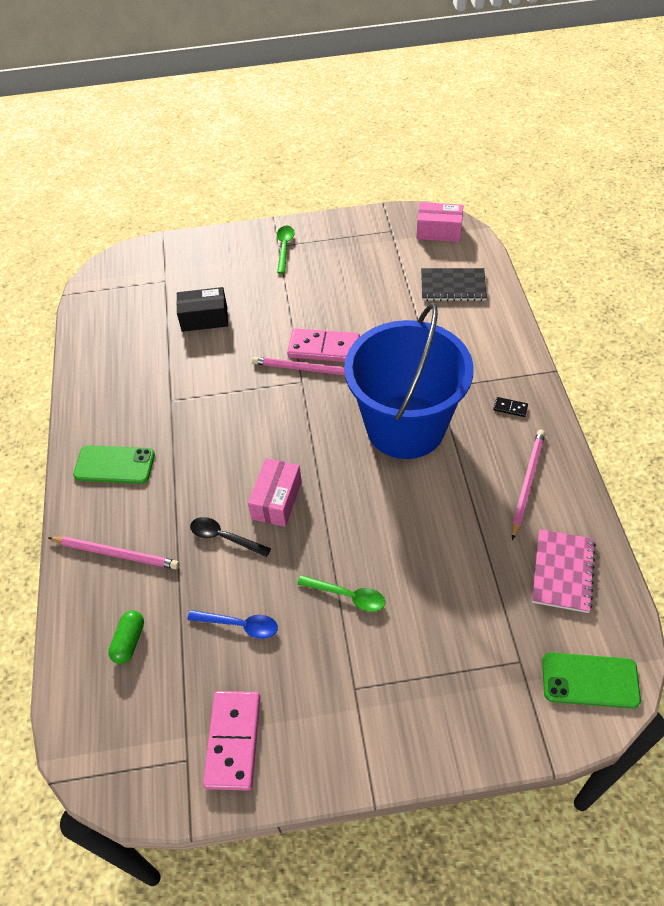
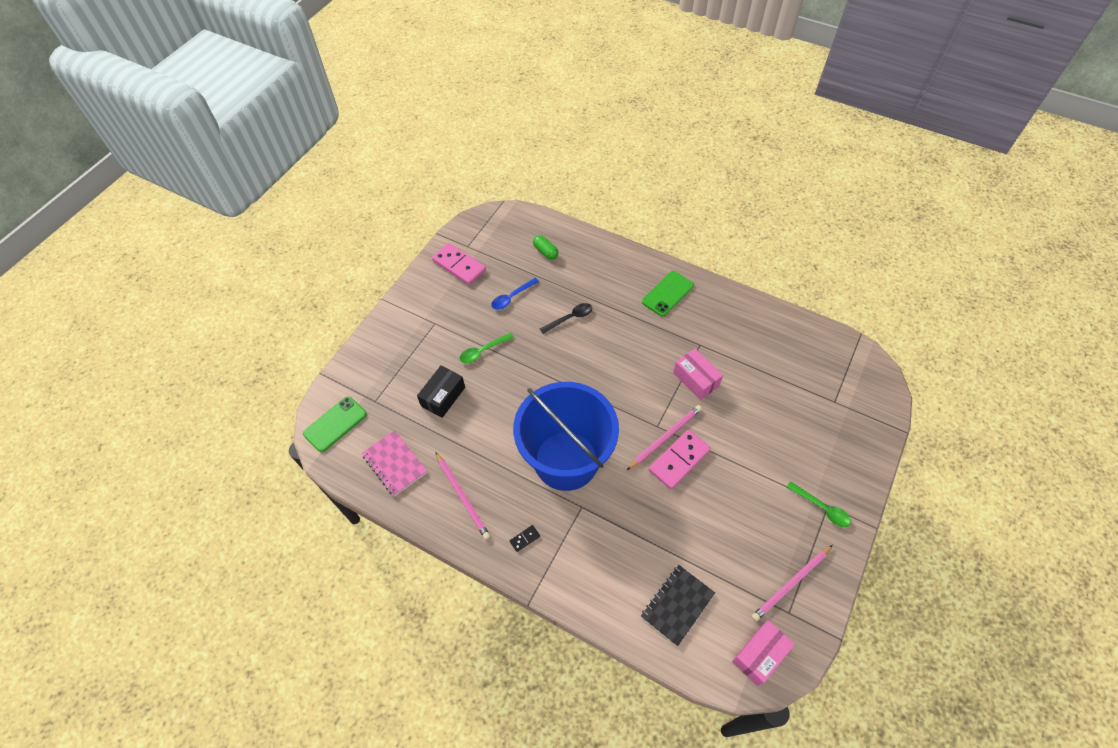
camera: 125 degrees right, 5 degrees up
(116, 554) = (602, 268): pink pencil -> pink pencil (791, 583)
(204, 318) = (770, 404): black box -> black box (443, 396)
(276, 500) = (572, 355): pink box -> pink box (696, 379)

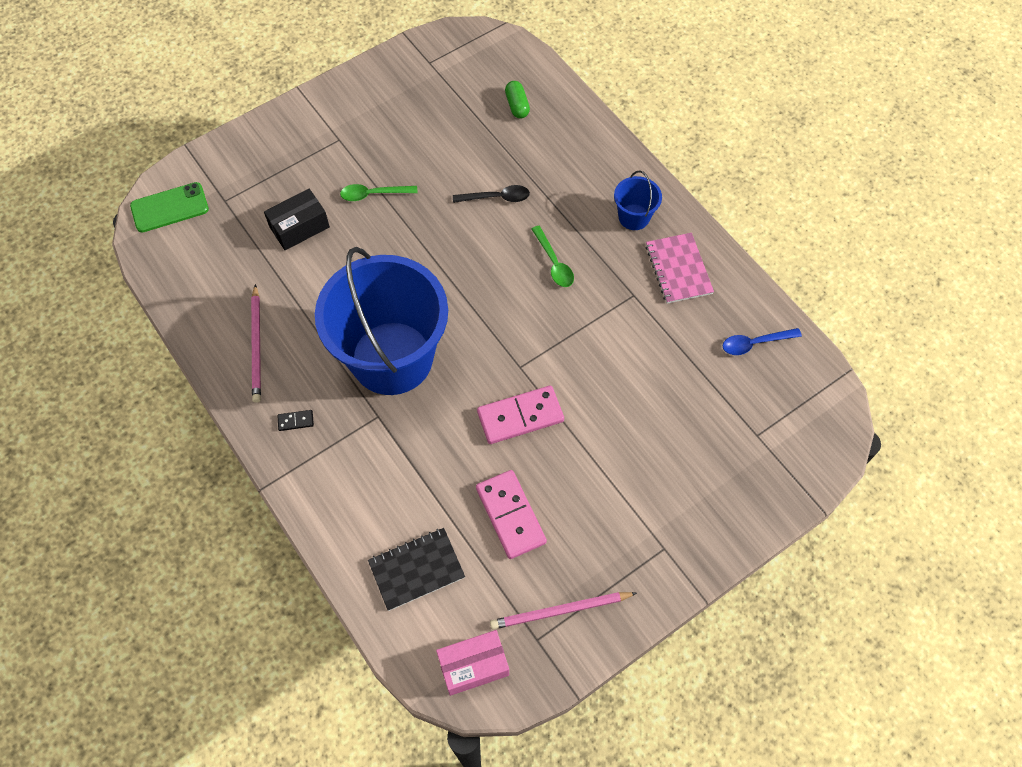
camera: 25 degrees right, 5 degrees up
(395, 463) = (207, 278): pink notebook -> pink notebook (678, 269)
(459, 265) = (405, 82): pink domino -> pink domino (511, 515)
(512, 297) = (444, 145): blue spoon -> blue spoon (755, 343)
(665, 437) = (521, 384): pink pencil -> none
(667, 294) = (634, 217): green phone -> blue bucket
(696, 379) = (601, 333): pink box -> none
(821, 508) = (654, 548): green spoon -> green spoon (554, 263)

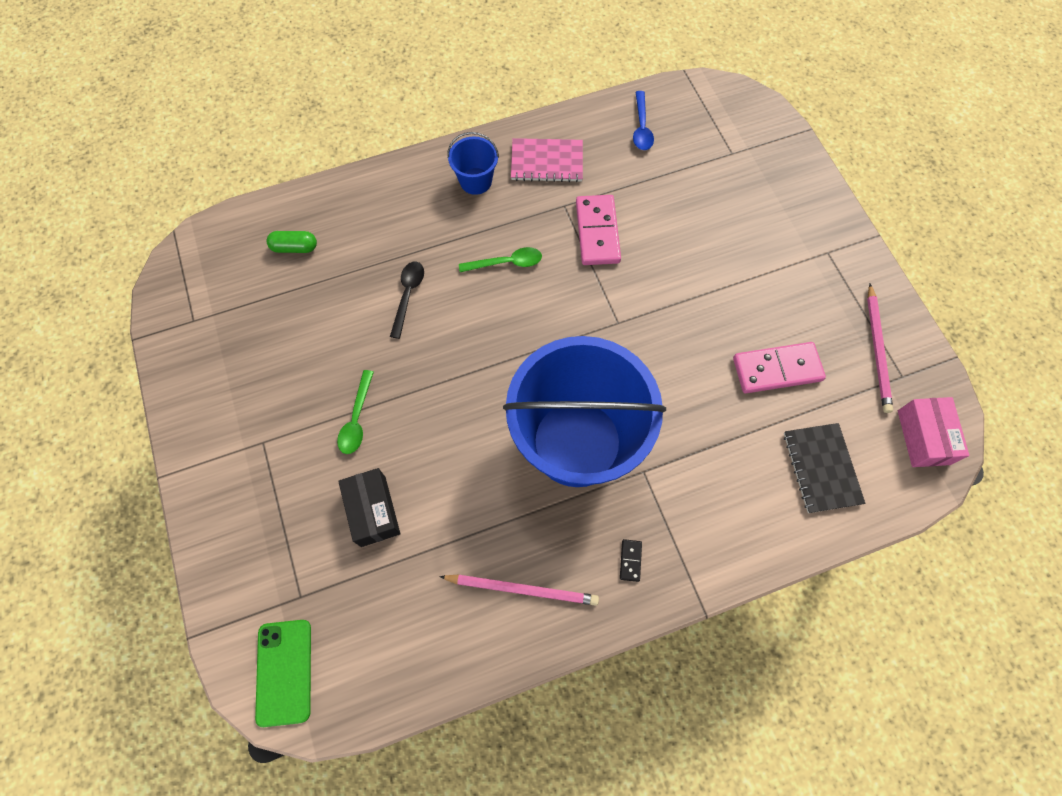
camera: 75 degrees left, 5 degrees up
(520, 416) = (673, 335): pink domino -> pink domino (597, 232)

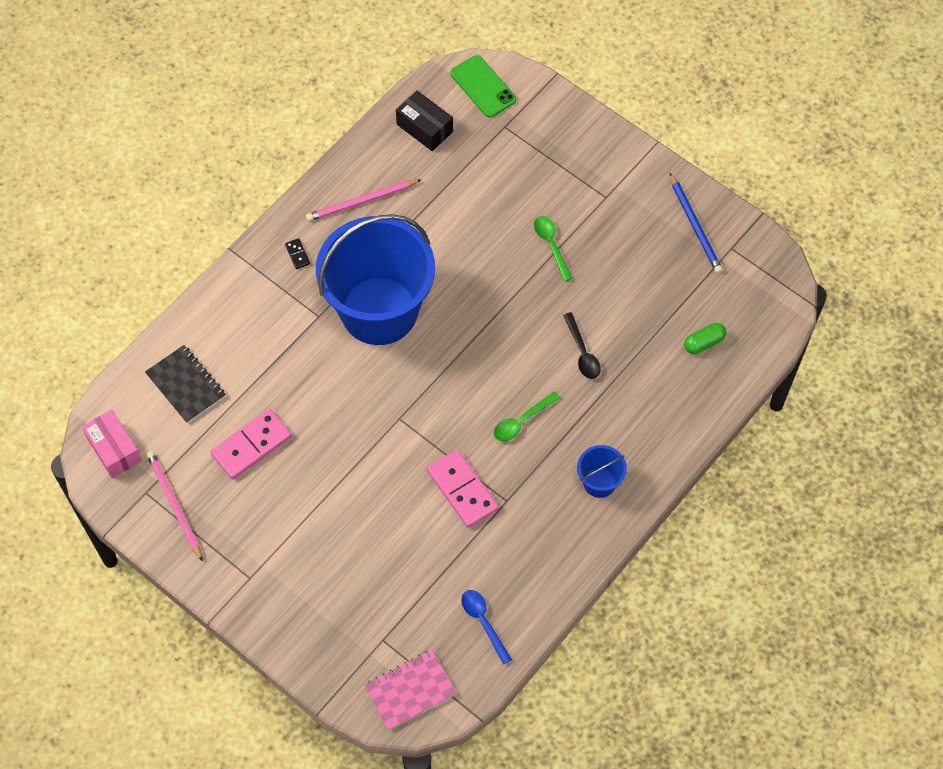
camera: 150 degrees right, 5 degrees down
(205, 361) = (695, 226): none -> blue pencil
(373, 511) = (494, 195): black box -> black box (424, 128)
(547, 162) = (549, 536): pink notebook -> pink notebook (410, 690)

